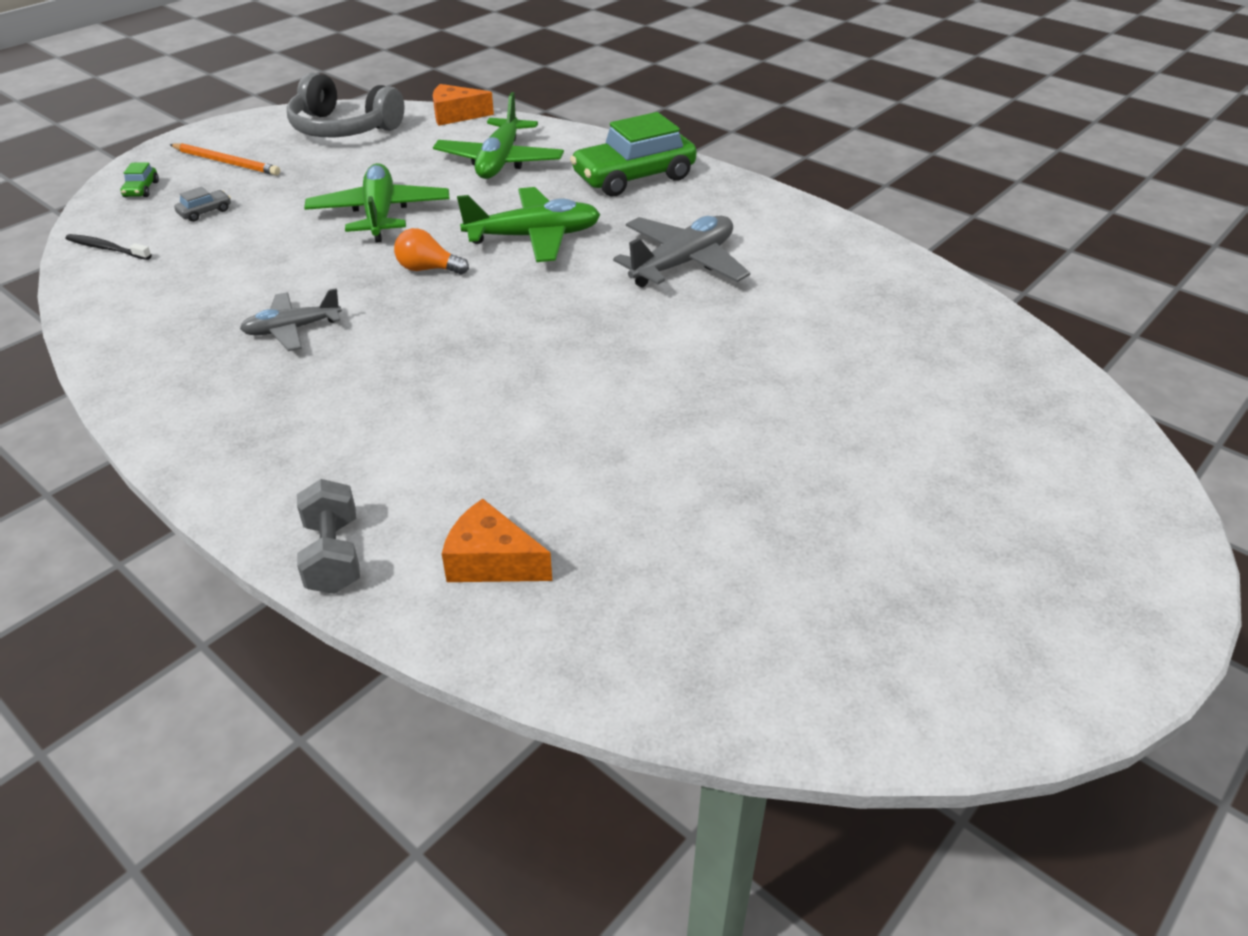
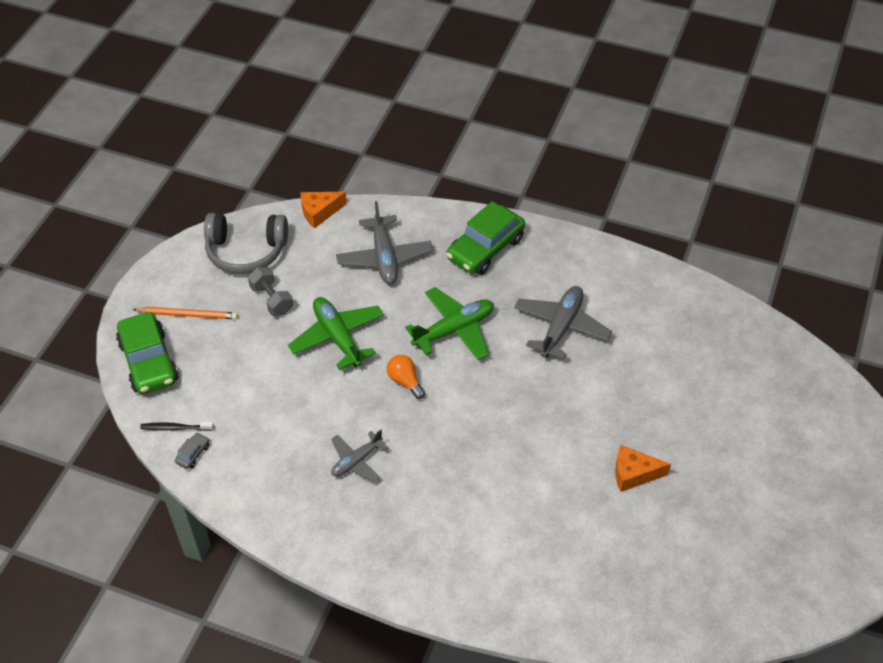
camera: 20 degrees left, 10 degrees up
(141, 189) = (149, 362): green car -> green car, size x2.47
(205, 212) = (214, 371): grey car -> grey car (193, 454)
(333, 556) = (497, 613): grey dumbbell -> grey dumbbell (272, 300)
(428, 269) = (405, 381): orange light bulb -> orange light bulb turned 60 degrees clockwise
(491, 561) = (579, 588): orange cheese -> orange cheese (634, 474)
(500, 161) = (384, 257): green plane -> grey plane

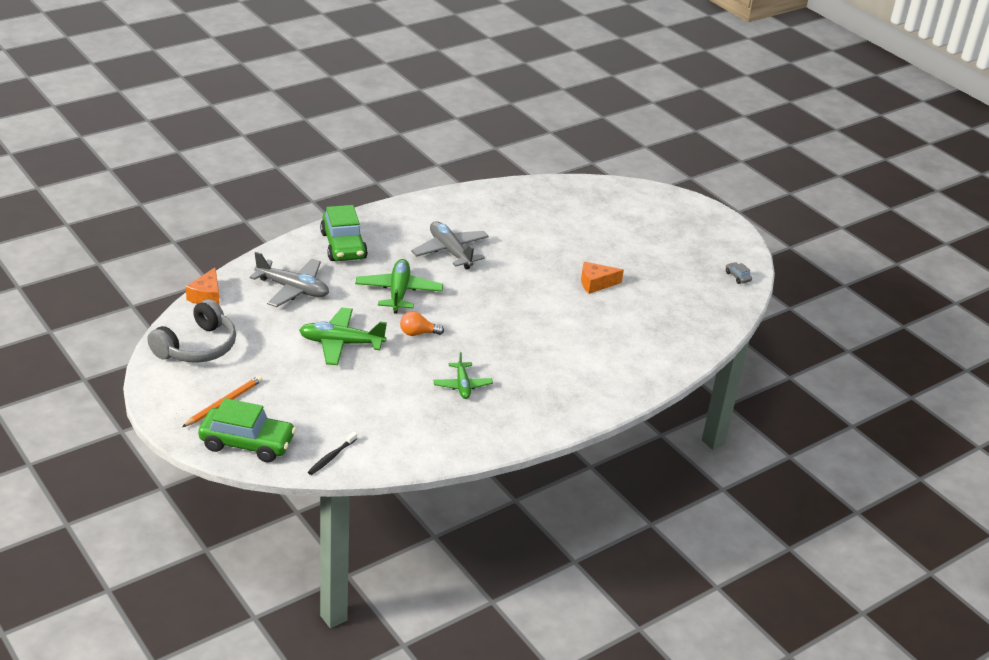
camera: 60 degrees left, 15 degrees down
(193, 454) = (367, 458): grey car -> grey car (737, 277)
(272, 300) = (264, 356): grey dumbbell -> none
(357, 461) = (462, 385): grey plane -> green plane
(634, 474) = (596, 283): orange cheese -> orange cheese turned 45 degrees clockwise

